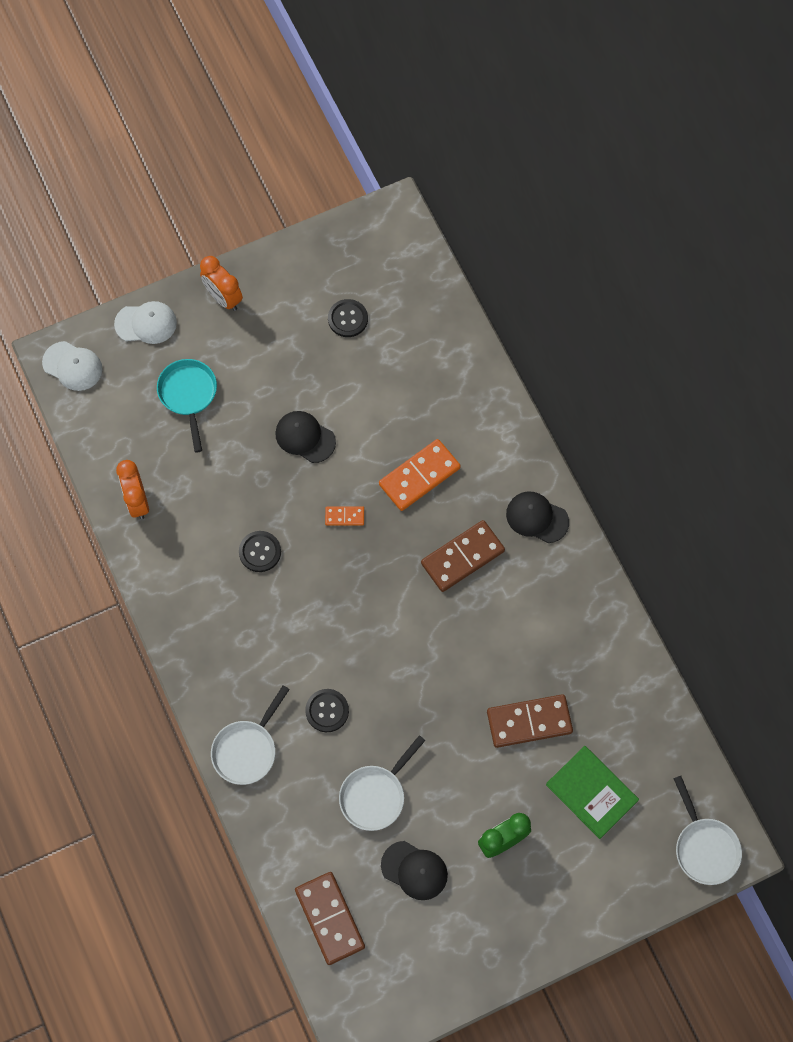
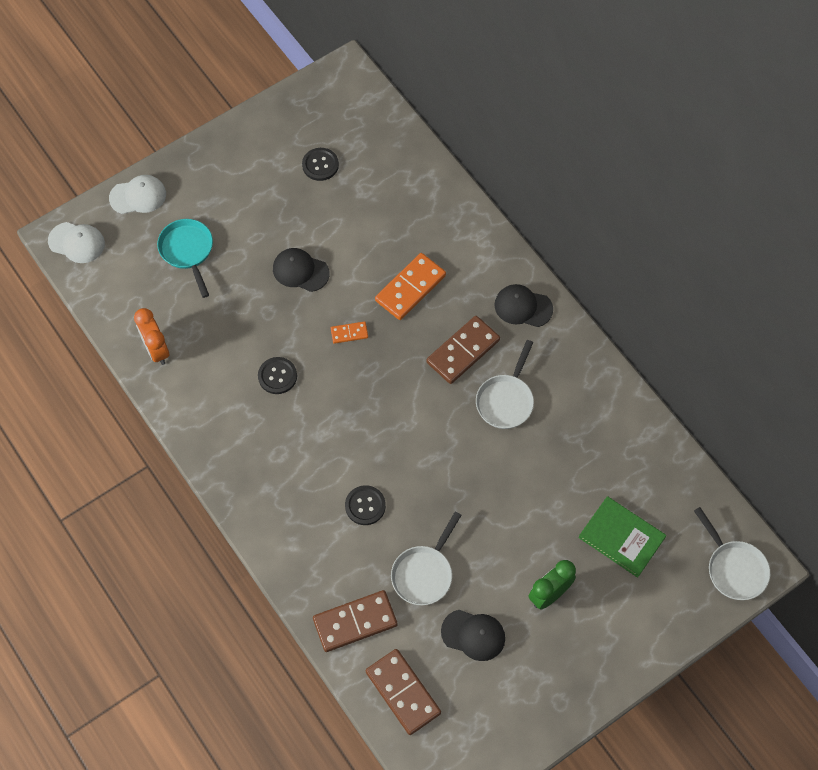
camera: 10 degrees left, 5 degrees down
(223, 298) = (205, 164): orange clock -> none
(247, 750) = (297, 553): white pan -> white pan (506, 400)
(529, 721) = (552, 484): brown domino -> brown domino (355, 622)

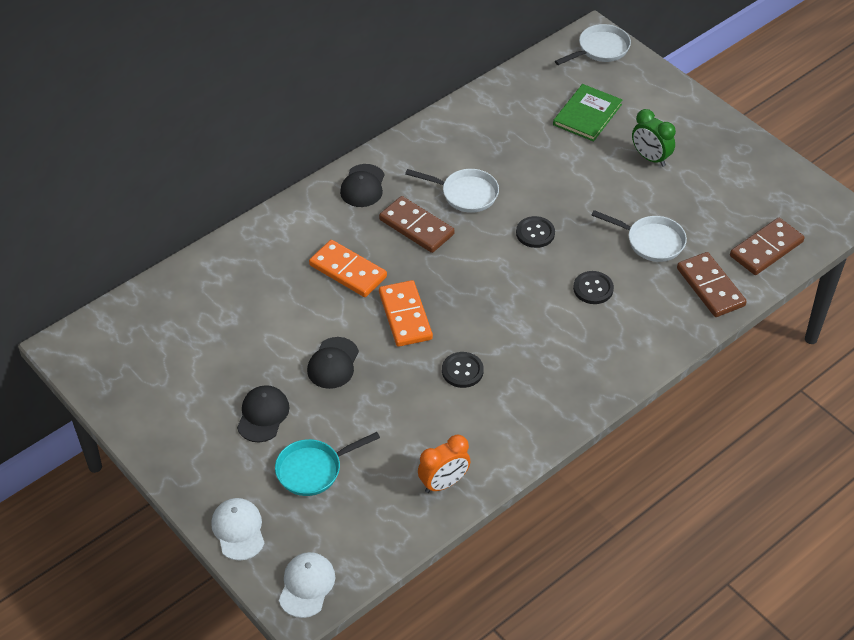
camera: 95 degrees left, 15 degrees down
(320, 165) = (194, 358): black button -> black button (535, 233)
(349, 333) = (405, 316): orange domino -> orange domino, size x1.99
(473, 635) = (700, 205): black cap -> black cap (263, 415)

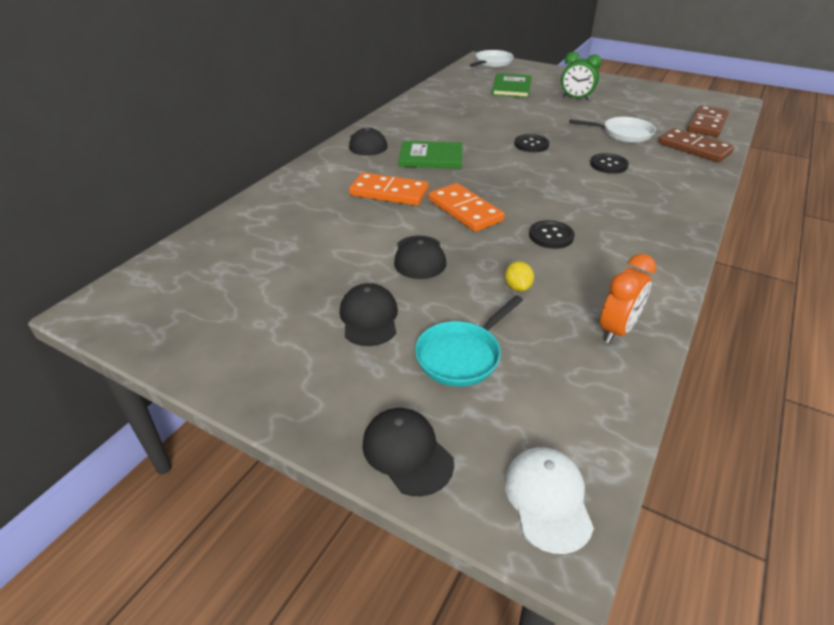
camera: 20 degrees left, 10 degrees down
(238, 530) = (407, 453): white cap -> black cap
(394, 419) = (517, 287): none -> yellow lemon
(416, 227) = (431, 157): brown domino -> green book
(465, 194) = (457, 134): white pan -> none

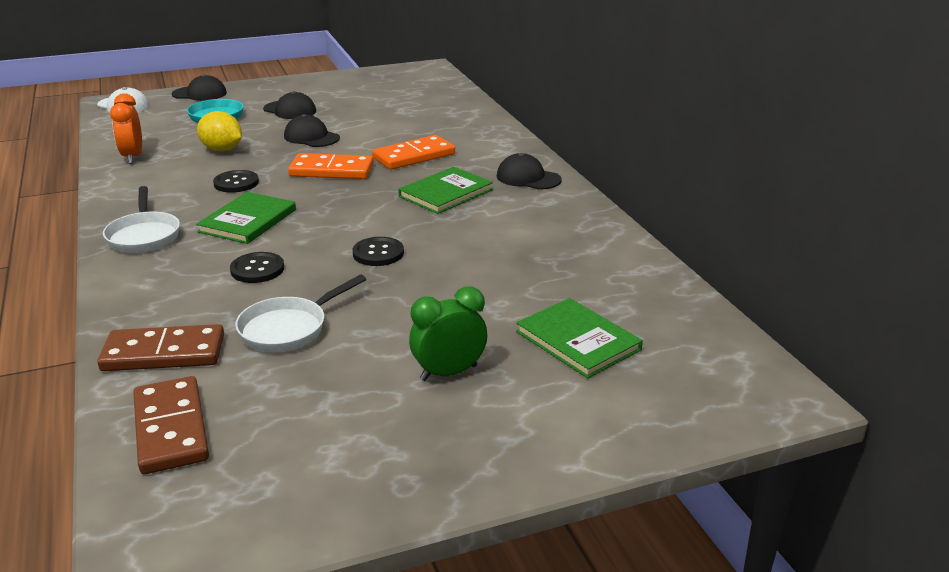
camera: 130 degrees right, 10 degrees down
(492, 63) = (742, 394): white pan -> white pan (144, 236)
(517, 287) = (222, 150): yellow lemon -> yellow lemon, size x1.70
(580, 197) = (248, 221): none -> green book

